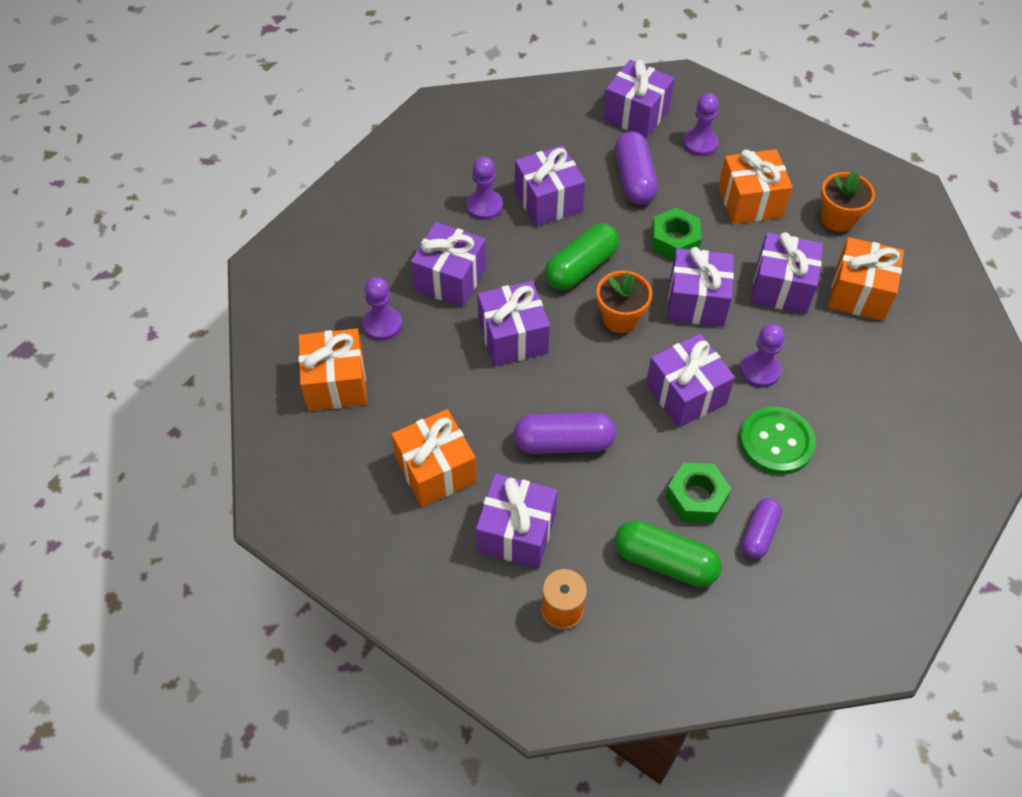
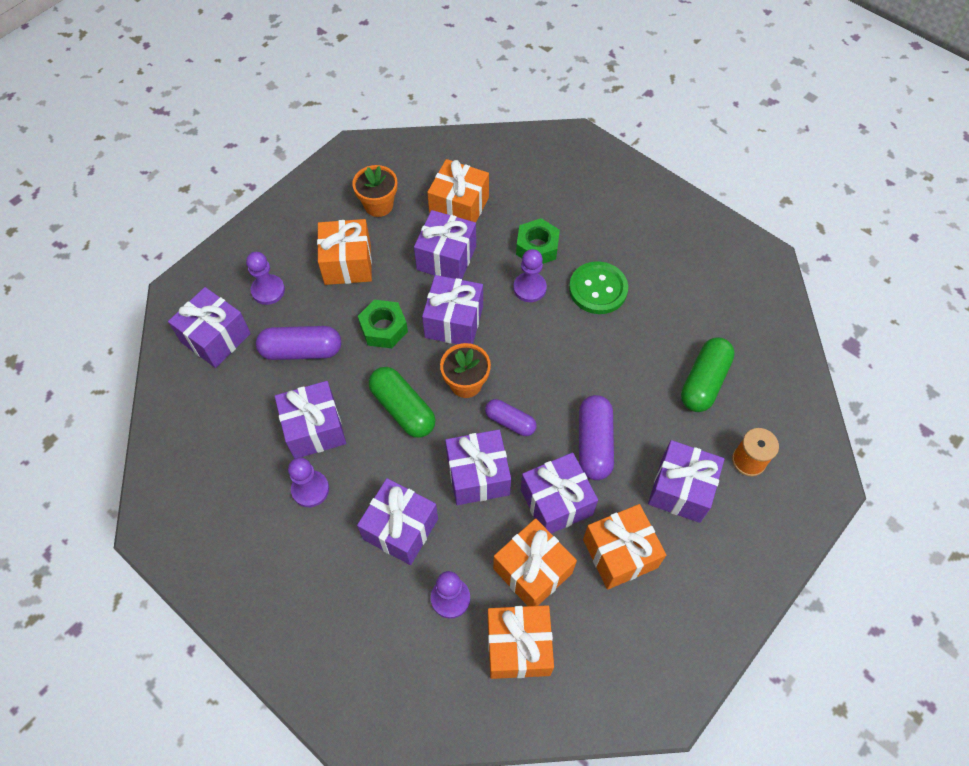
camera: 85 degrees left, 5 degrees up
(413, 391) = (532, 571): none -> orange gift
(685, 394) = (549, 344): purple gift -> purple gift (556, 502)
(696, 498) = (647, 352): green nut -> green nut (537, 247)
(759, 533) = (678, 315): purple capsule -> purple capsule (510, 422)

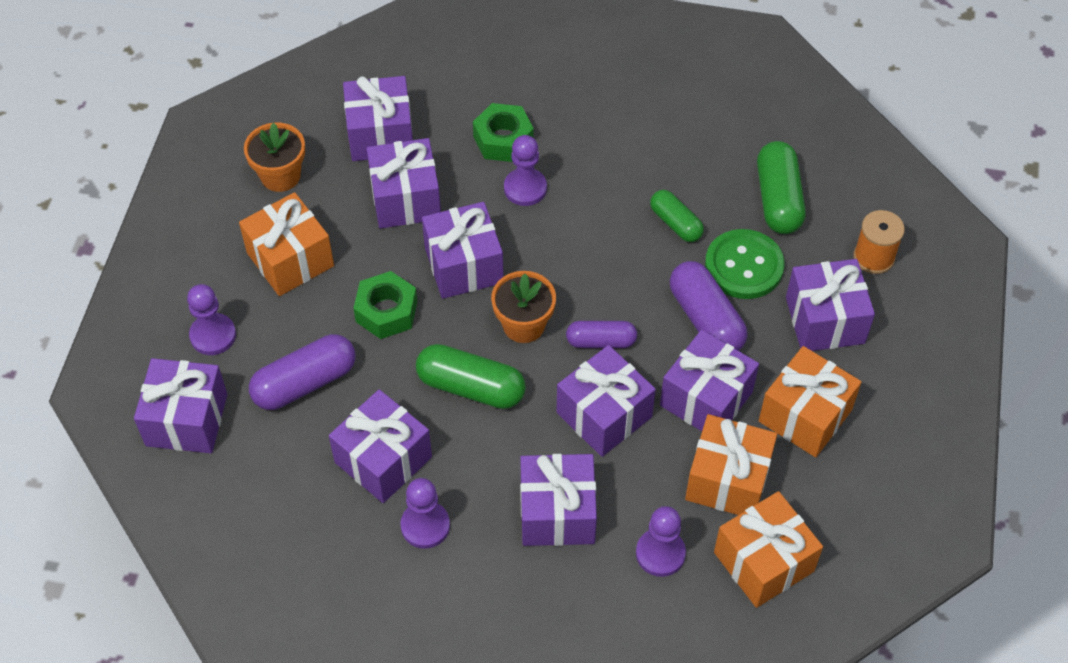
camera: 30 degrees left, 5 degrees down
(459, 207) = (380, 134): orange gift -> purple gift
(598, 289) = (602, 154): green button -> green button (744, 266)
(617, 363) = (675, 223): none -> green capsule

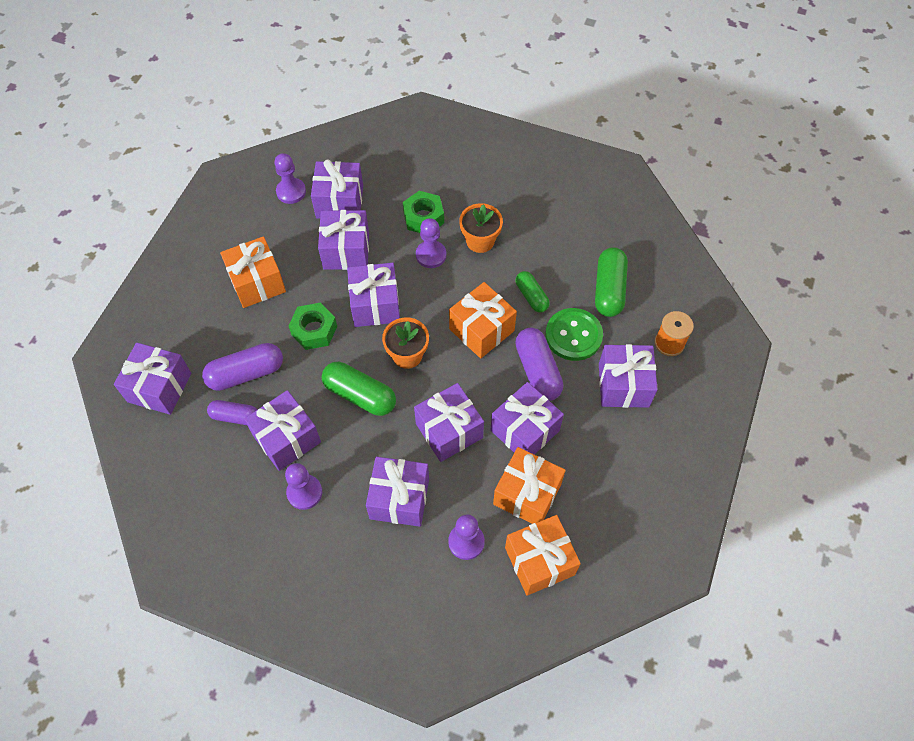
camera: 10 degrees right, 5 degrees up
(213, 335) = (192, 329): purple pawn -> purple pawn (291, 192)
(280, 176) = (264, 221): orange flower pot -> orange flower pot (480, 241)
(601, 341) = (459, 376): purple capsule -> purple capsule (235, 416)
(805, 415) = (594, 455): orange gift -> orange gift (481, 330)

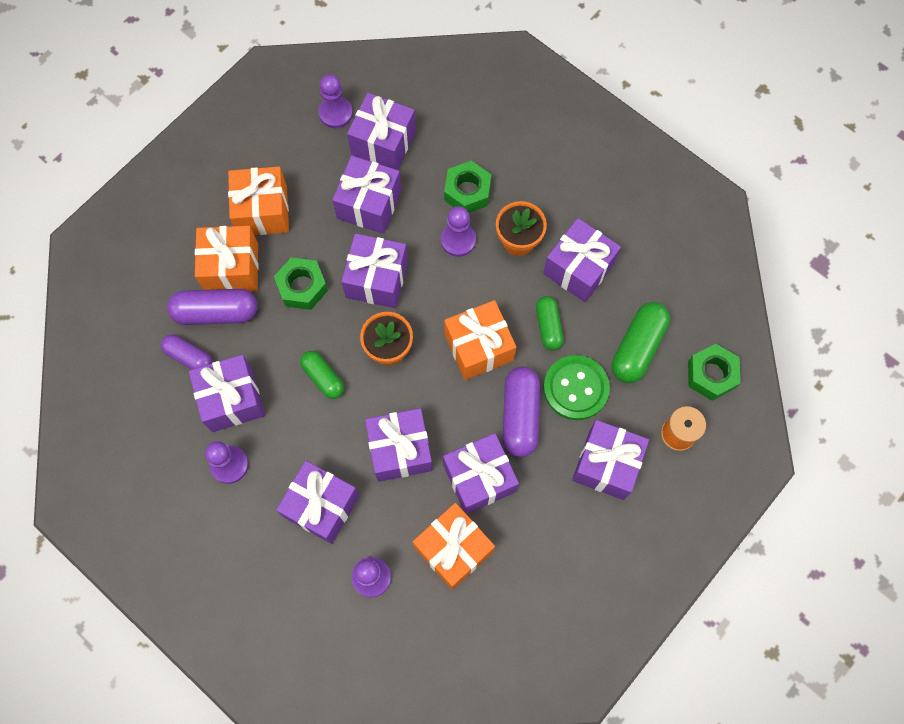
camera: 20 degrees right, 10 degrees up
(159, 387) = (125, 298): purple gift -> purple gift (578, 268)
(360, 395) = (323, 377): green capsule -> green capsule, size x0.64
(539, 561) = (438, 625): orange gift -> orange gift (231, 268)
(675, 291) = (711, 375): none -> green nut

